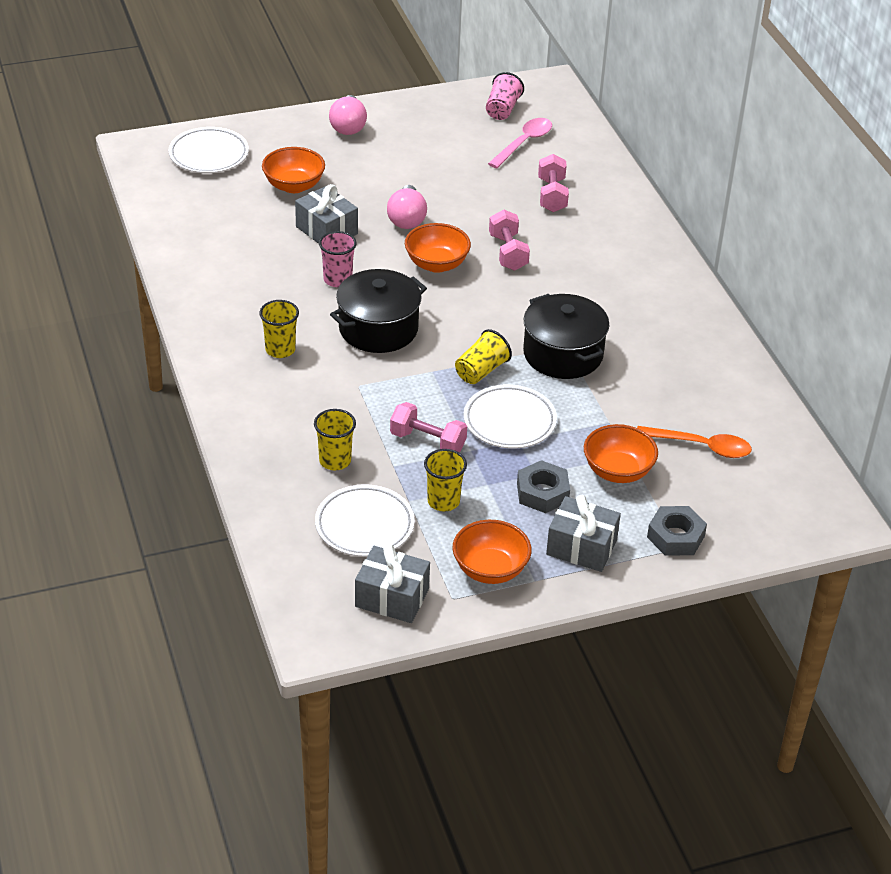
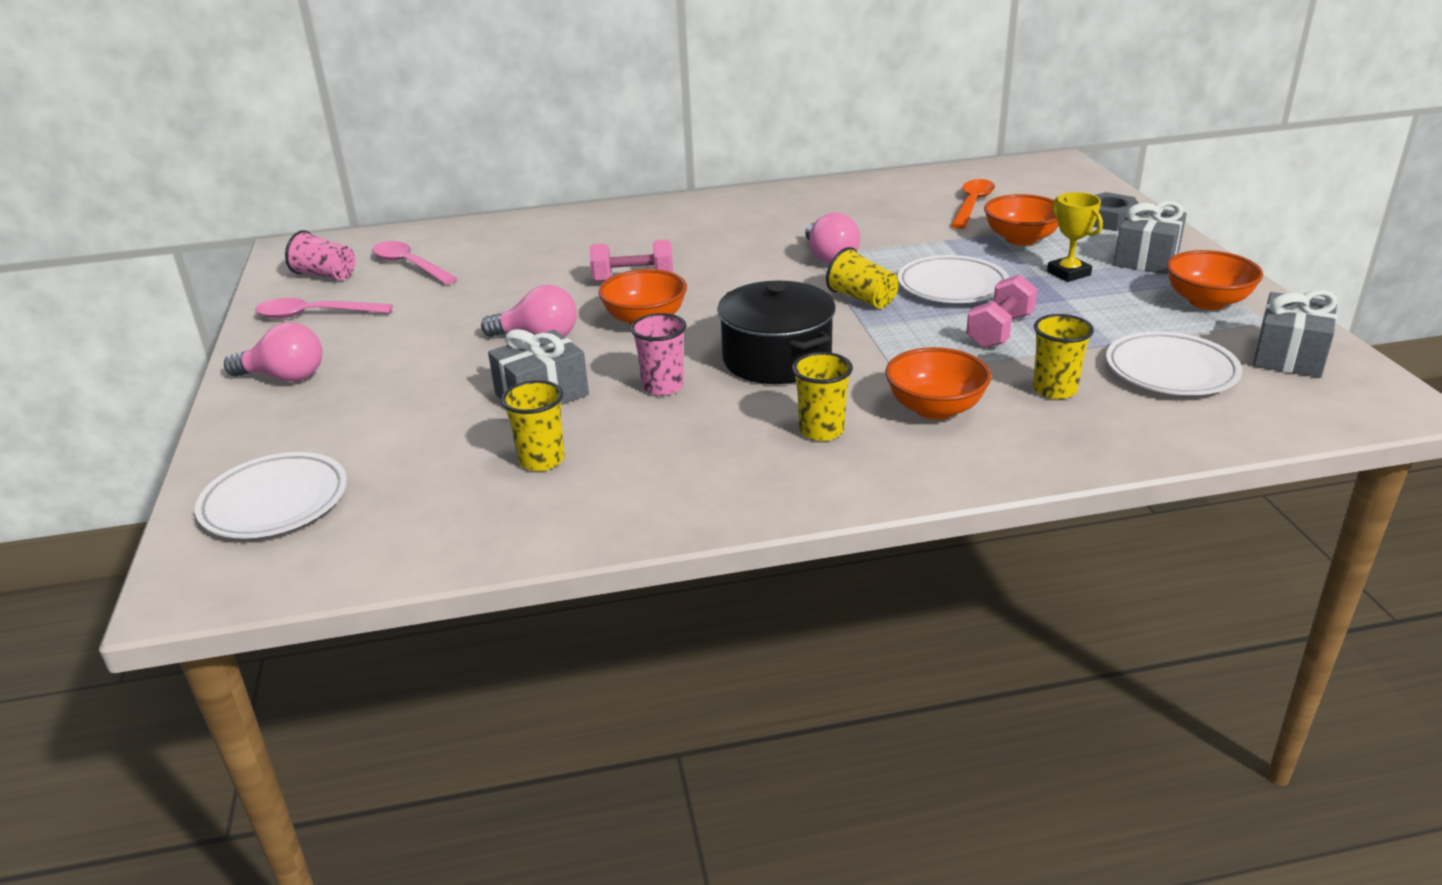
camera: 80 degrees left, 10 degrees down
(294, 186) = (414, 421): orange bowl -> orange bowl (935, 408)
(437, 119) = (315, 315): none -> pink spoon
(443, 501) = (1105, 324): yellow cup -> yellow cup (541, 460)
(542, 493) = (1068, 273): grey nut -> yellow trophy
(552, 195) = (528, 254): pink dumbbell -> none
(563, 354) = (829, 257): black pot -> pink light bulb

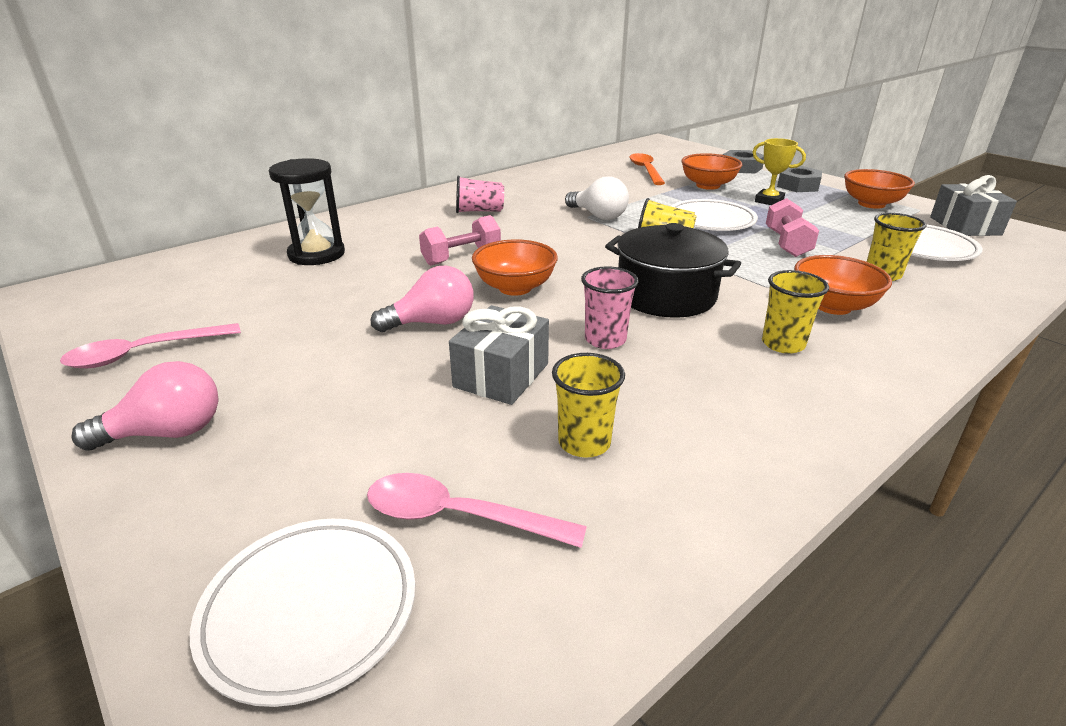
camera: 30 degrees left, 0 degrees up
(326, 275) = (120, 311): pink cup -> pink cup (479, 211)
(409, 265) = (216, 284): pink spoon -> pink spoon (458, 517)
(512, 251) = (316, 254): none -> black hourglass
(829, 257) = (598, 216): pink light bulb -> white light bulb
(1146, 258) = (798, 185): grey gift -> grey nut

